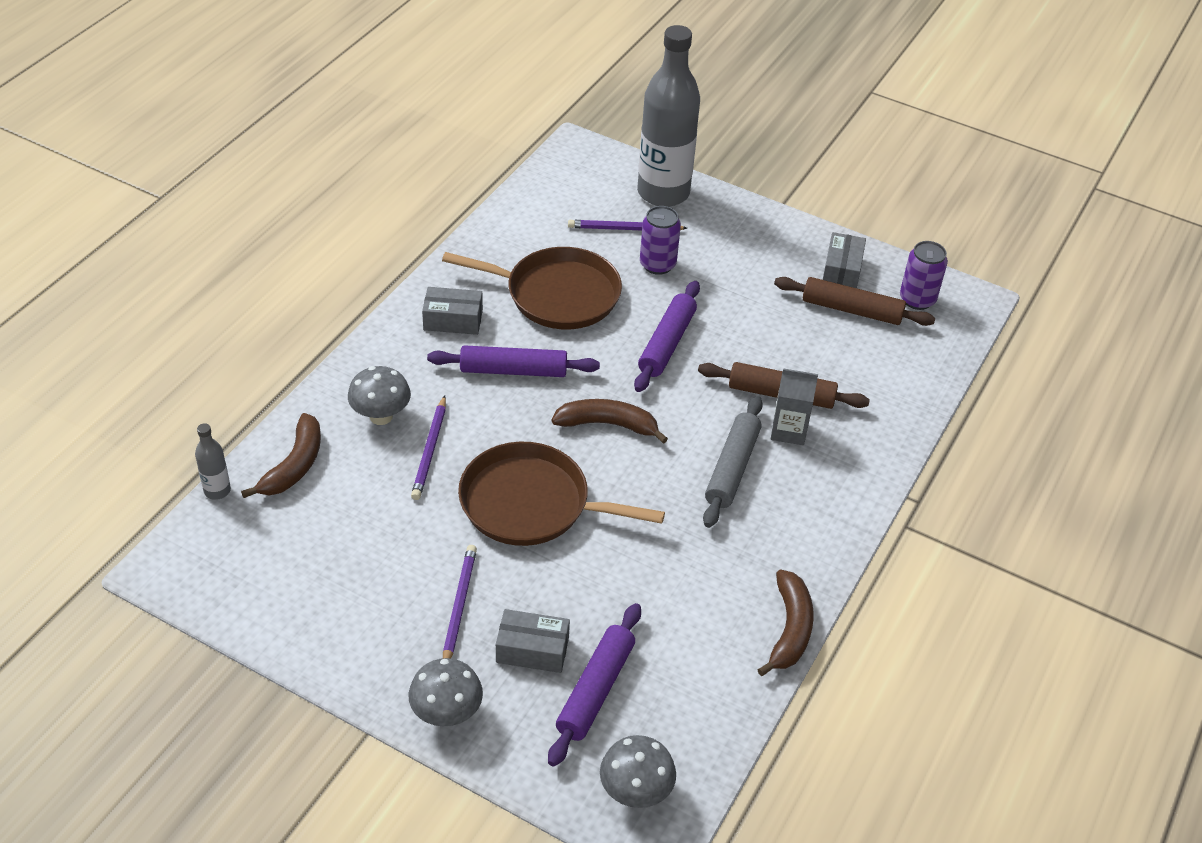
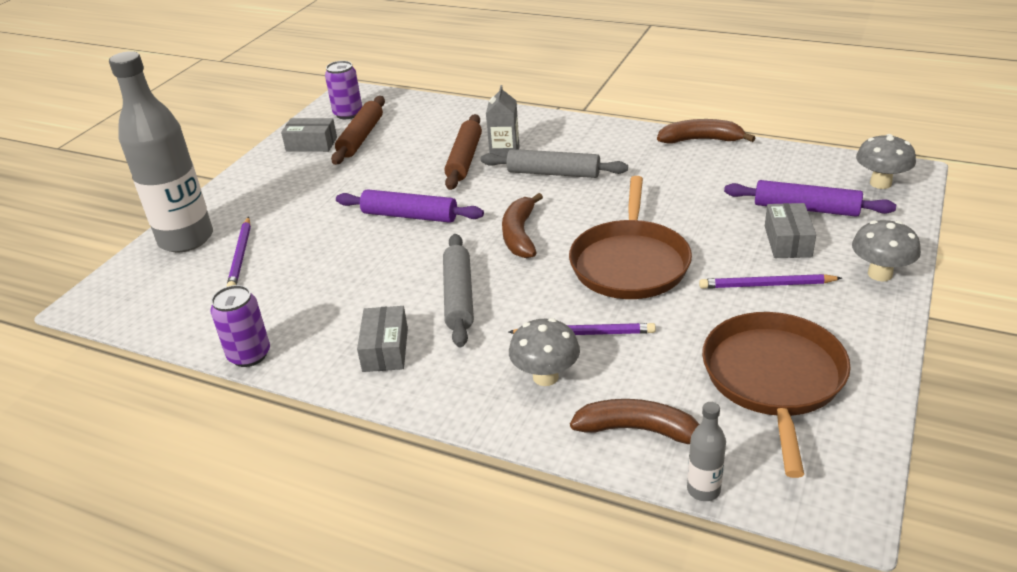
camera: 90 degrees left, 10 degrees down
(513, 370) = (459, 297): purple rolling pin -> grey rolling pin
(557, 294) = (342, 285): brown pan -> brown pan (773, 379)
(657, 264) = (298, 231): purple can -> purple can (249, 355)

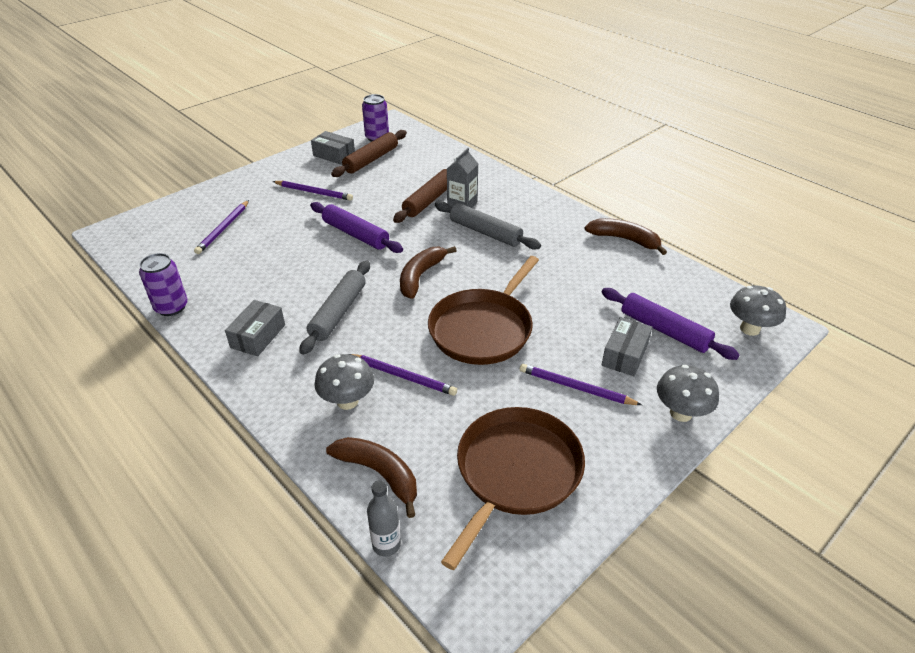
camera: 20 degrees right, 5 degrees up
(186, 239) = (200, 204): grey bottle -> none
(321, 188) = (314, 192): none -> purple pencil

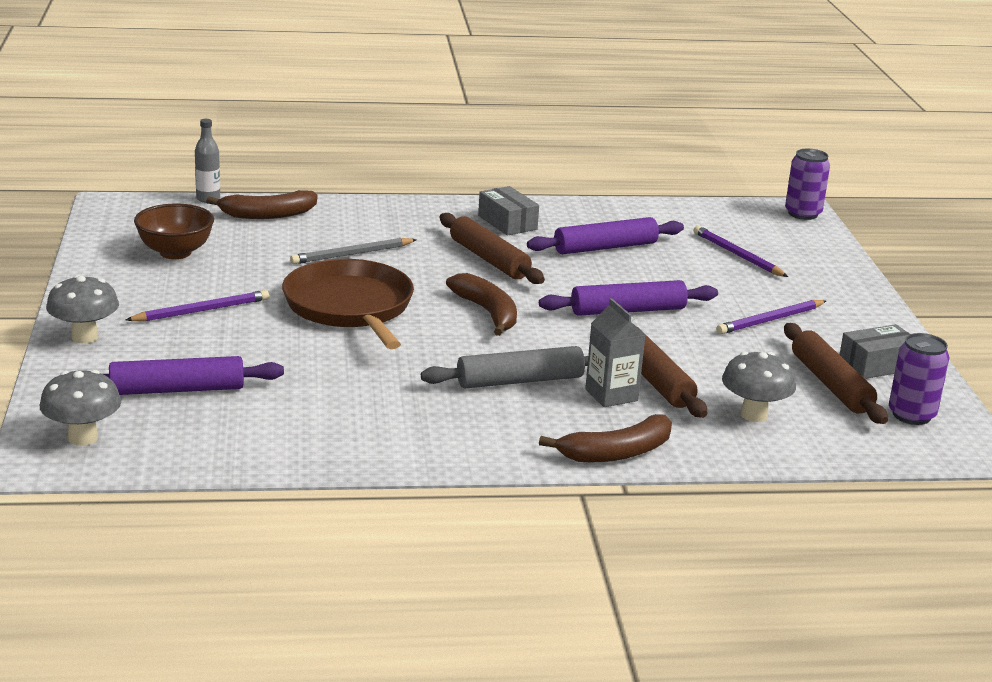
camera: 125 degrees right, 15 degrees down
(171, 307) = (609, 205): purple can -> purple can (803, 214)
(263, 277) = (605, 247): none -> purple rolling pin
(338, 312) = (489, 259): grey rolling pin -> brown rolling pin
(347, 401) = (361, 228): grey mushroom -> grey mushroom (754, 415)
(403, 376) = (352, 254): purple pencil -> grey pencil
(515, 473) = (175, 252): brown pan -> brown bowl
(625, 239) = (357, 462): brown banana -> brown banana (616, 453)
(625, 355) = (190, 351): grey box -> none

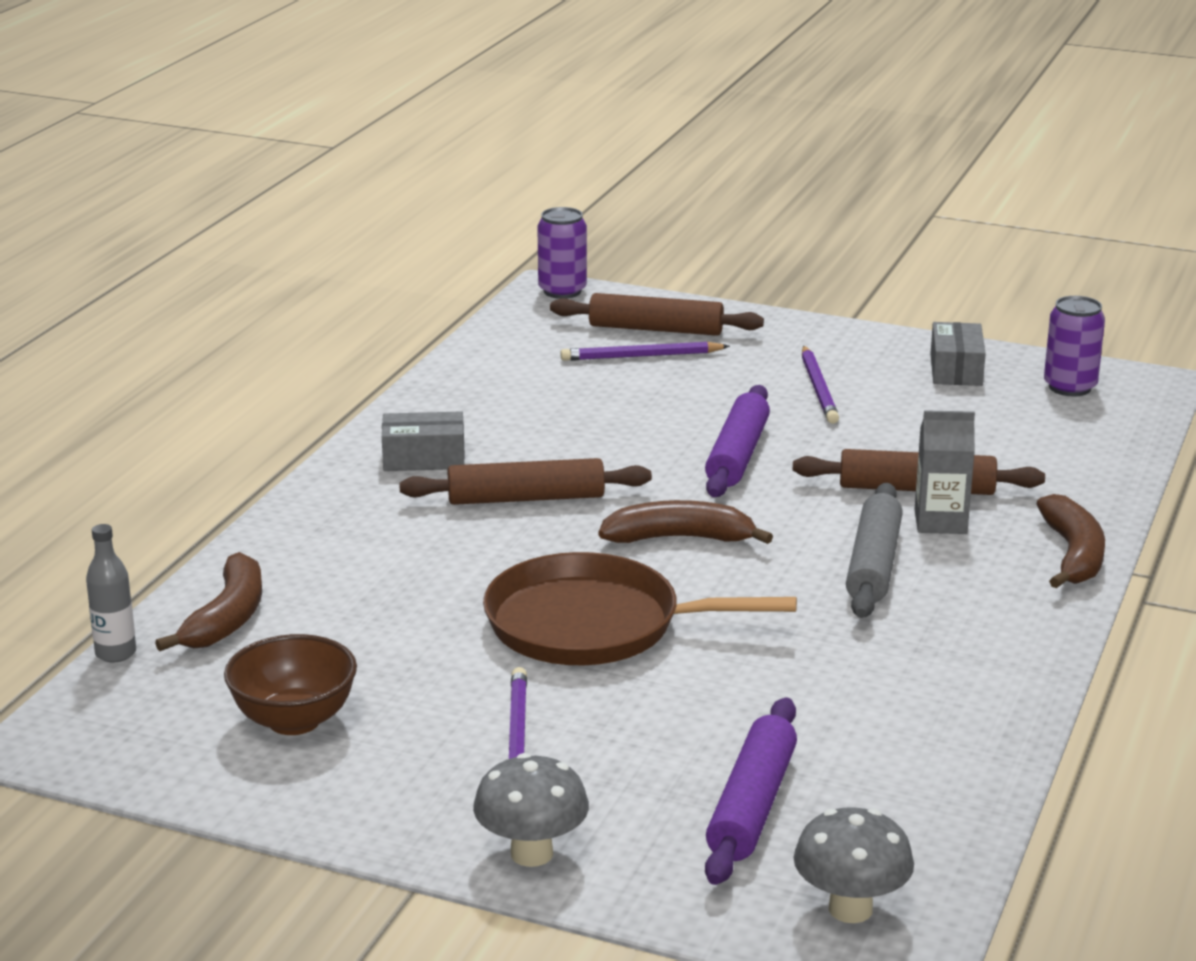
camera: 60 degrees left, 0 degrees up
(352, 254) = (427, 585): grey pencil -> none
(605, 247) = (555, 420): purple rolling pin -> none
(754, 415) = (1028, 460): grey mushroom -> none
(830, 384) = (984, 404): brown rolling pin -> brown rolling pin (656, 329)

